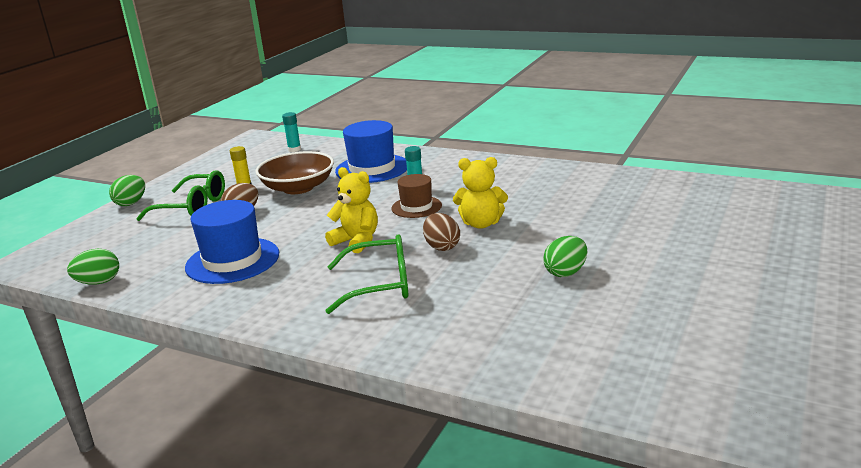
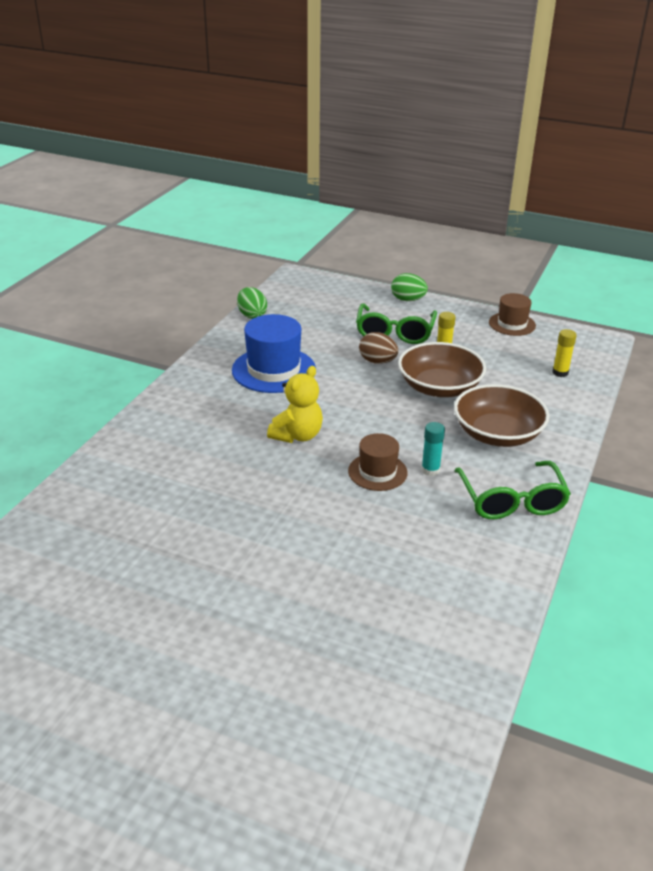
camera: 85 degrees right, 10 degrees up
(209, 163) = (512, 324): none -> brown hat
(294, 149) = (560, 372): turquoise glue stick -> yellow glue stick
(372, 168) = (497, 434): blue hat -> brown bowl
(380, 285) = (202, 455): green glasses -> green glasses (512, 501)
(442, 247) = (271, 492): brown egg -> none
(481, 224) = (323, 521): yellow teddy bear -> none
(565, 272) = (187, 582): green egg -> none

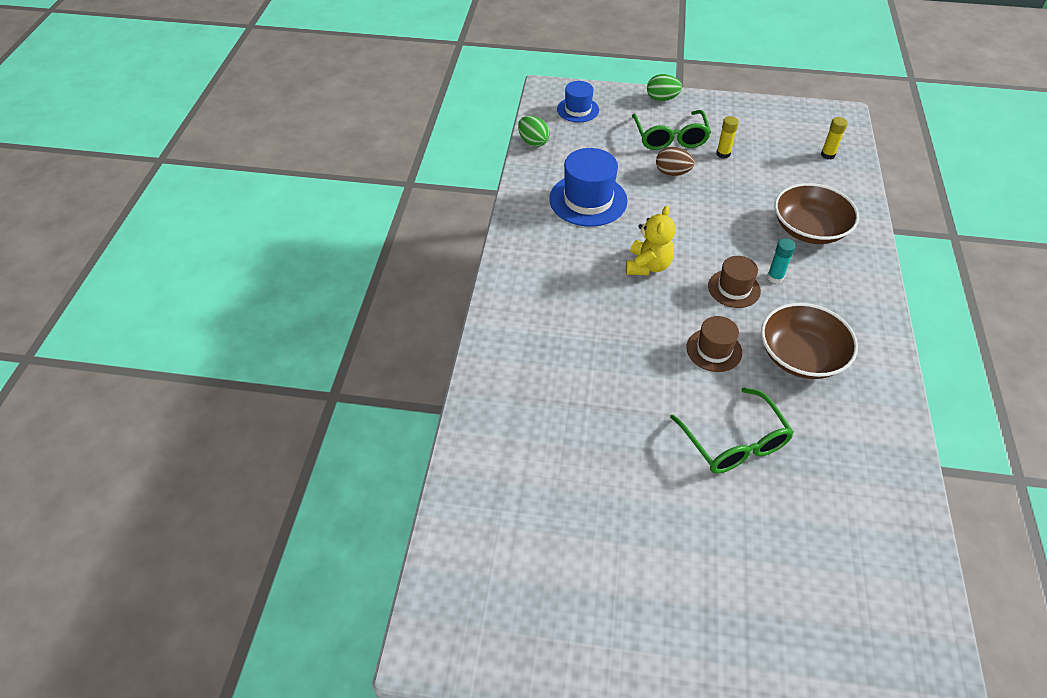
camera: 15 degrees left, 15 degrees up
(315, 296) = (578, 110): none -> blue hat
(439, 387) = (738, 190): brown bowl -> brown bowl (801, 356)
(512, 324) = (763, 110): brown hat -> brown hat (714, 350)
(512, 501) = (853, 293): green glasses -> green glasses (734, 443)

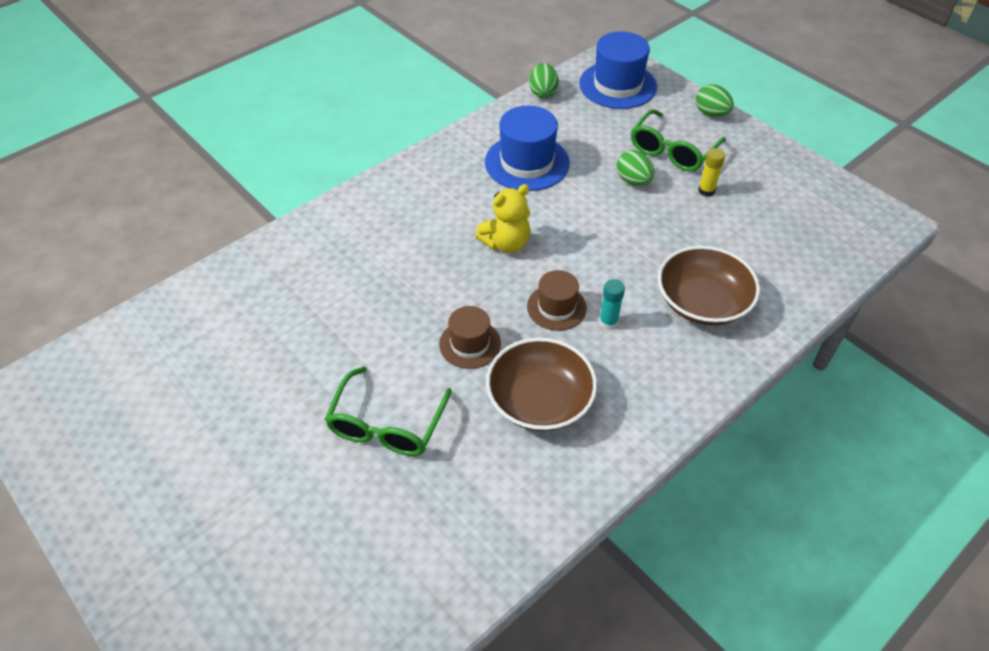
camera: 40 degrees right, 0 degrees up
(578, 110) = (617, 85): blue hat -> blue hat, size x1.66
(672, 173) = (633, 181): brown egg -> green egg
(827, 155) = (819, 249): yellow glue stick -> none

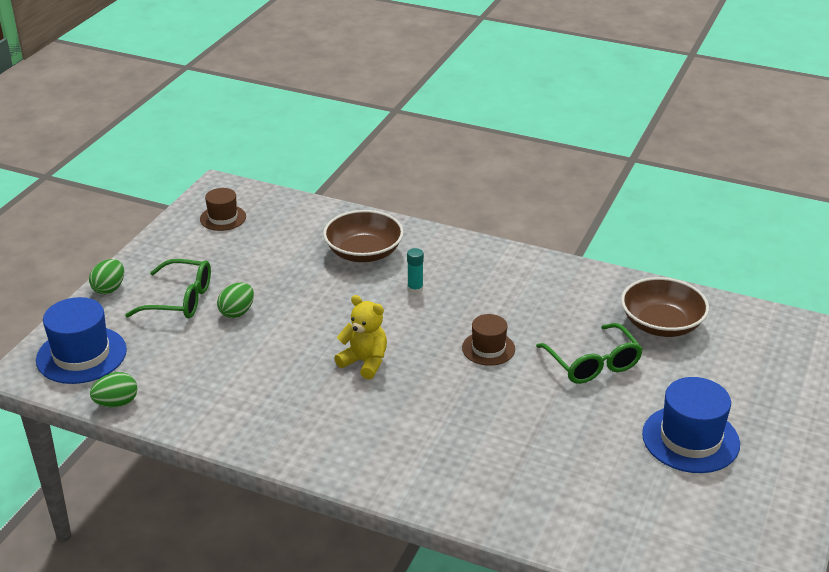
camera: 115 degrees left, 15 degrees down
(386, 425) = (593, 364): green glasses -> green glasses turned 75 degrees clockwise
(527, 162) = (244, 381): blue hat -> blue hat (690, 439)
(540, 400) = (512, 302): brown bowl -> brown bowl (661, 324)
(556, 307) = (418, 316): brown hat -> brown hat (223, 218)
(706, 190) = (229, 272): yellow glue stick -> none

